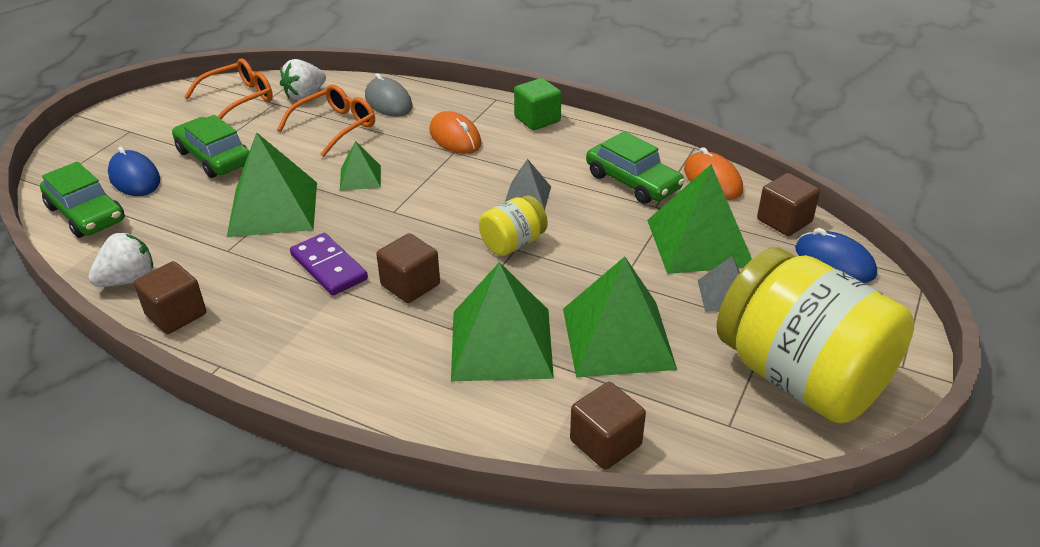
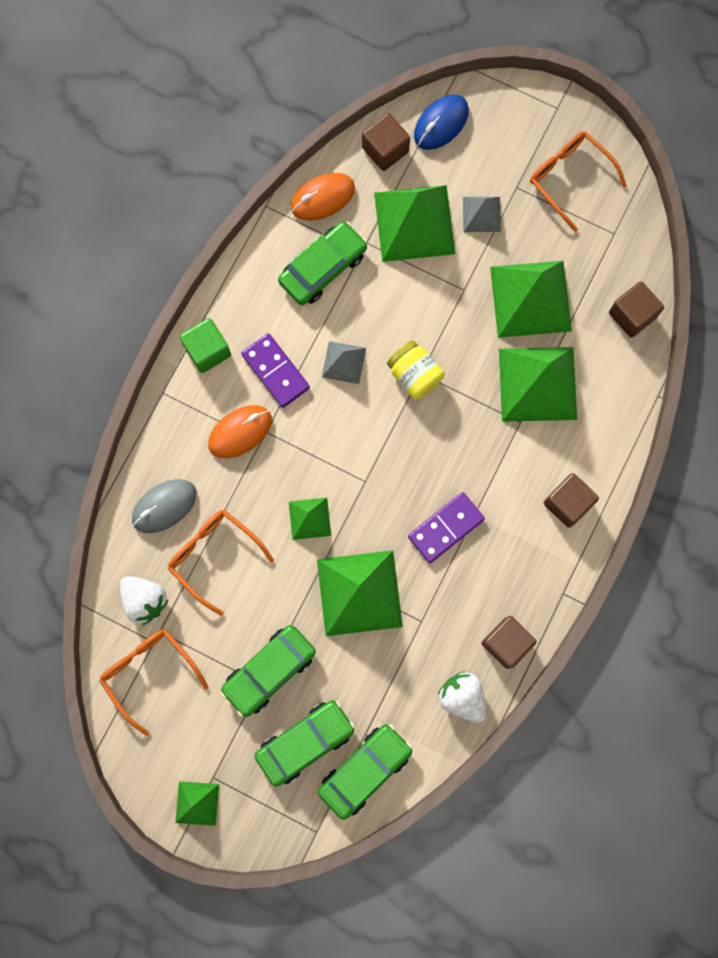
camera: 90 degrees left, 40 degrees up
(111, 123) = (197, 803): none -> green pyramid
(134, 178) = (305, 742): blue mouse -> green car
(410, 285) = (469, 457): brown cube -> brown cube (567, 503)
(517, 155) = (275, 371): none -> purple domino
(800, 377) = (569, 178): yellow jar -> orange glasses

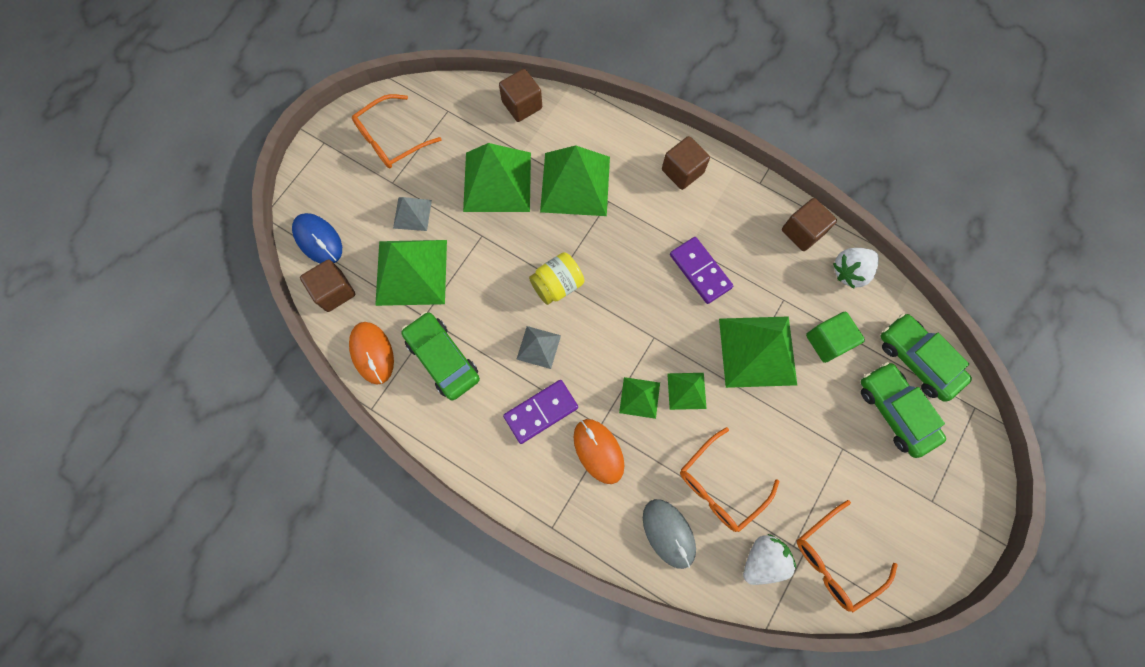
camera: 85 degrees left, 5 degrees down
(197, 803) = (957, 518): green pyramid -> green pyramid (639, 397)
(207, 351) = (513, 478): green cube -> green cube (827, 341)
(269, 671) = (830, 440): green car -> none

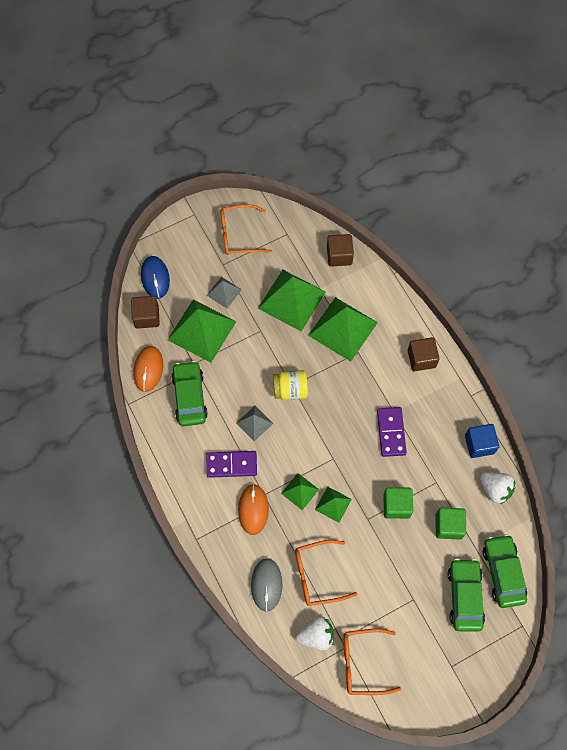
camera: 30 degrees right, 5 degrees down
(757, 351) = (396, 506): green pyramid -> green cube
(802, 232) = (479, 444): brown cube -> blue cube
(850, 272) = (495, 489): white strawberry -> white strawberry turned 135 degrees counterclockwise

